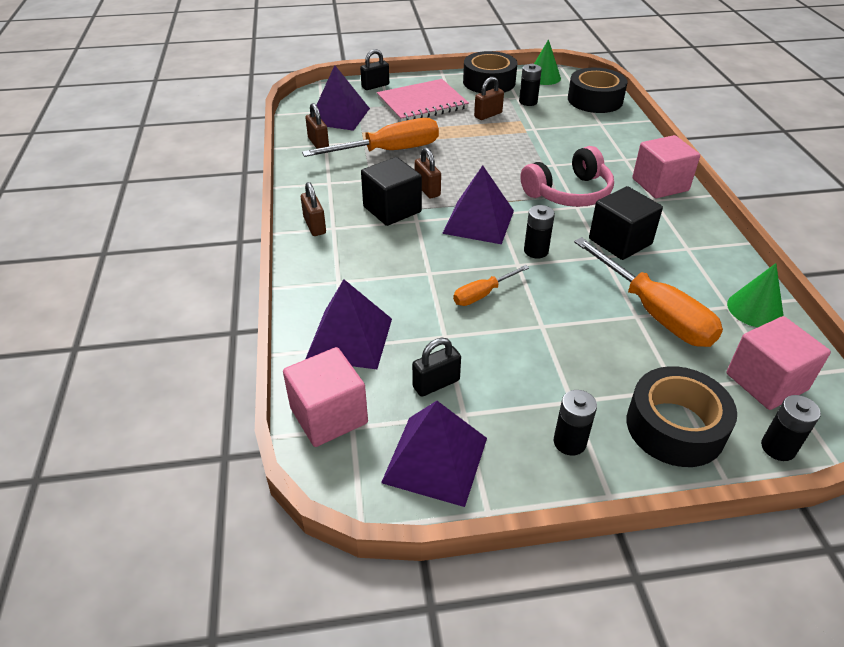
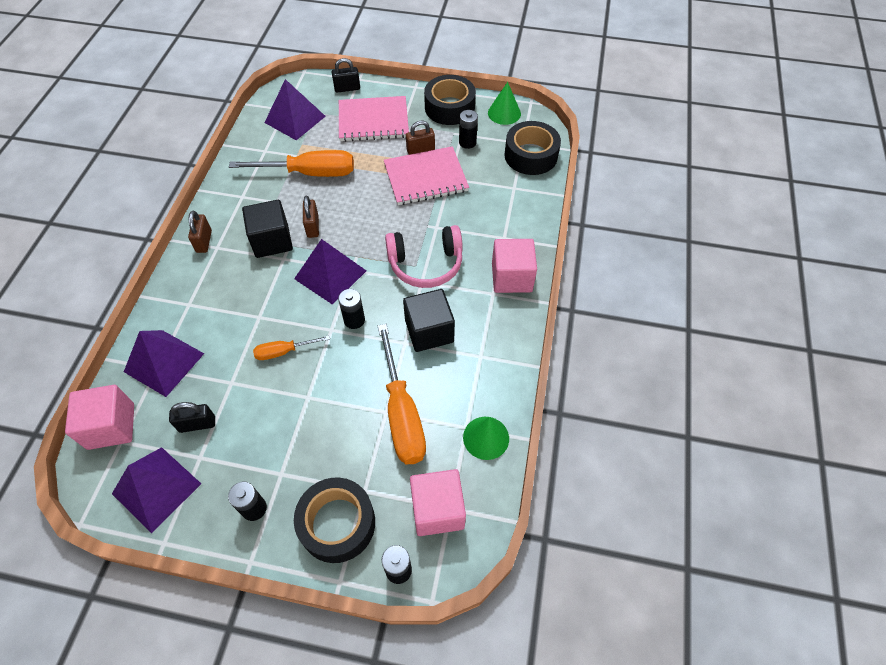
camera: 20 degrees right, 15 degrees up
(318, 143) = (259, 148): brown padlock -> none
(511, 132) = (425, 178): none -> pink notebook

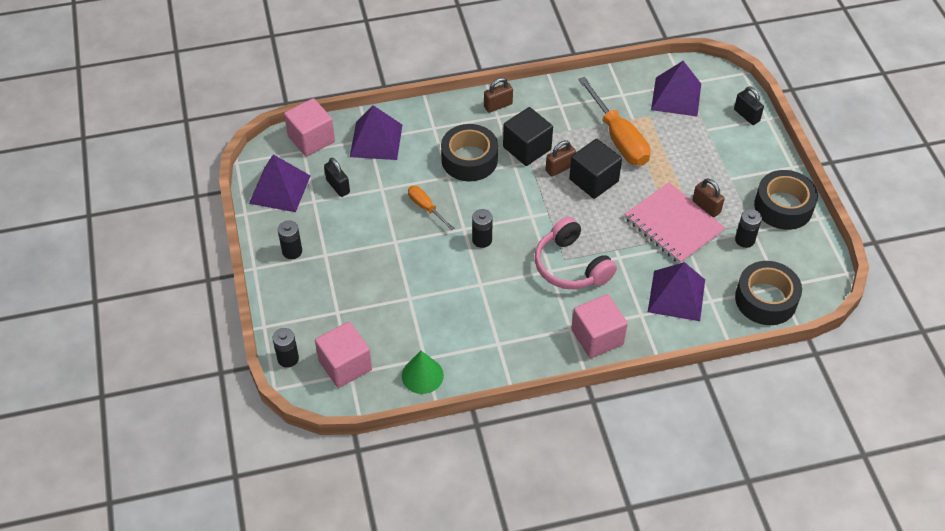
camera: 65 degrees right, 5 degrees down
(330, 274) = (517, 203): purple pyramid -> purple pyramid (676, 295)
(337, 523) = (304, 306): black tape -> black tape (469, 159)
(373, 121) = (718, 154): pink notebook -> none
(402, 413) = (413, 309): orange screwdriver -> none
(429, 331) = (501, 296): black cube -> black cube (593, 180)
(504, 113) = (811, 255): green cone -> none

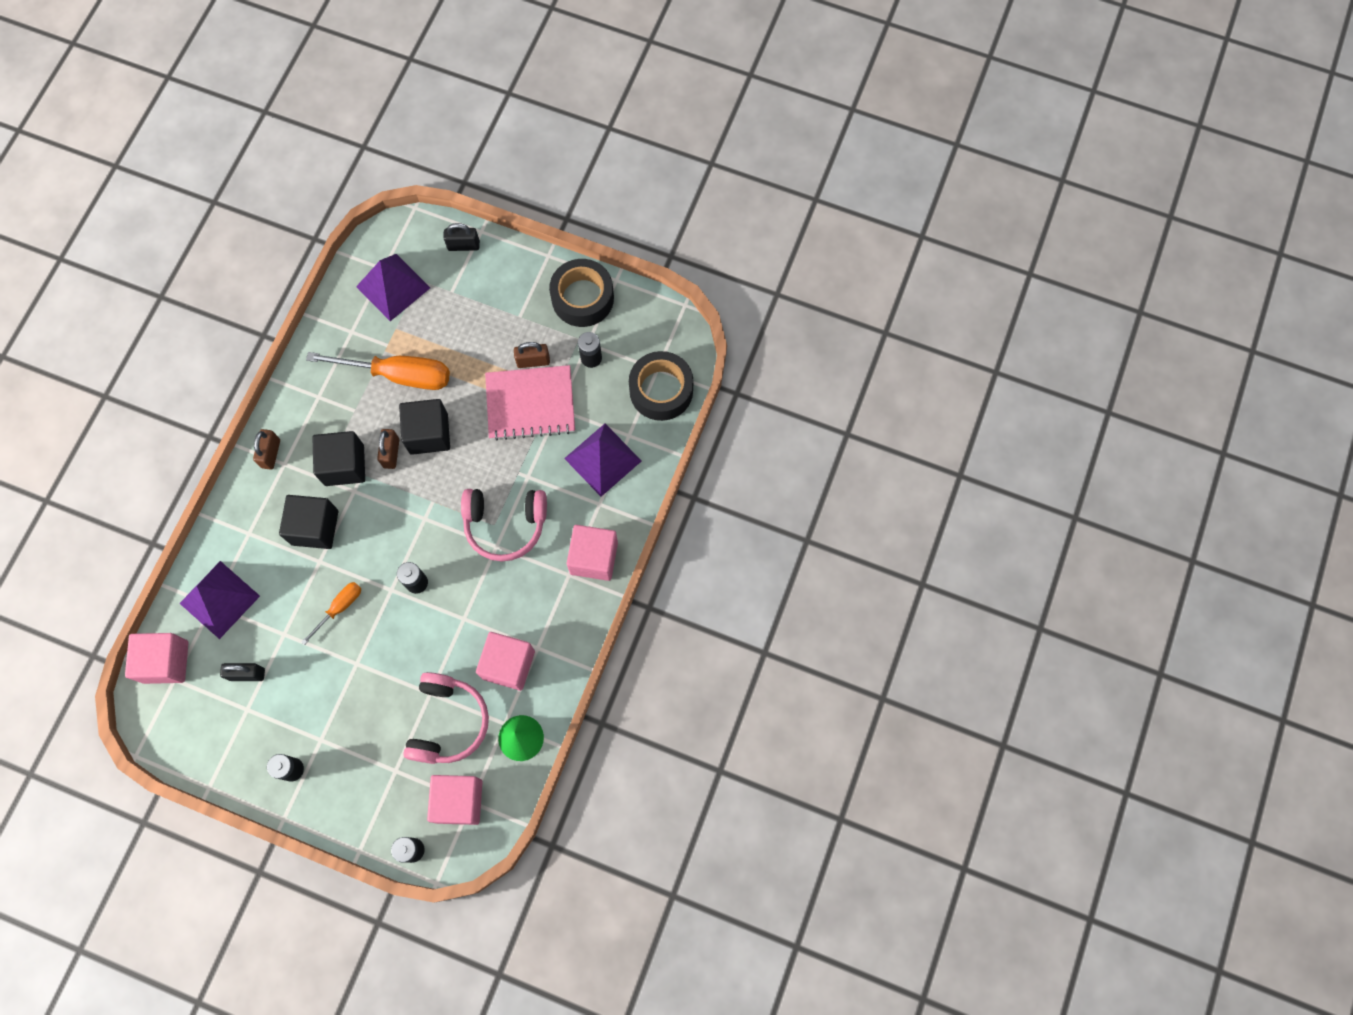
camera: 55 degrees left, 20 degrees up
(279, 189) = (205, 734): purple pyramid -> none
(397, 322) = (448, 722): none -> pink headphones
(426, 208) = (340, 608): orange screwdriver -> orange screwdriver turned 135 degrees clockwise
(469, 159) = (315, 527): black tape -> black cube
(470, 333) = (508, 664): none -> pink cube

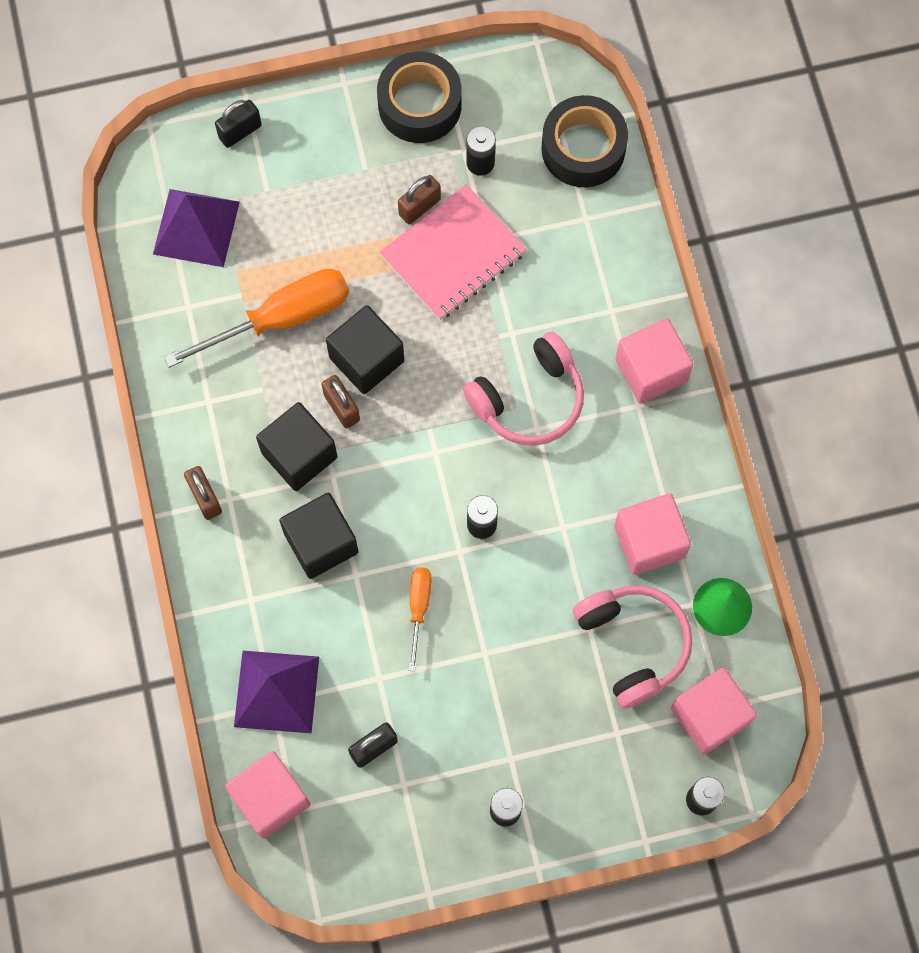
camera: 35 degrees left, 0 degrees up
(603, 459) = (578, 262): purple pyramid -> none

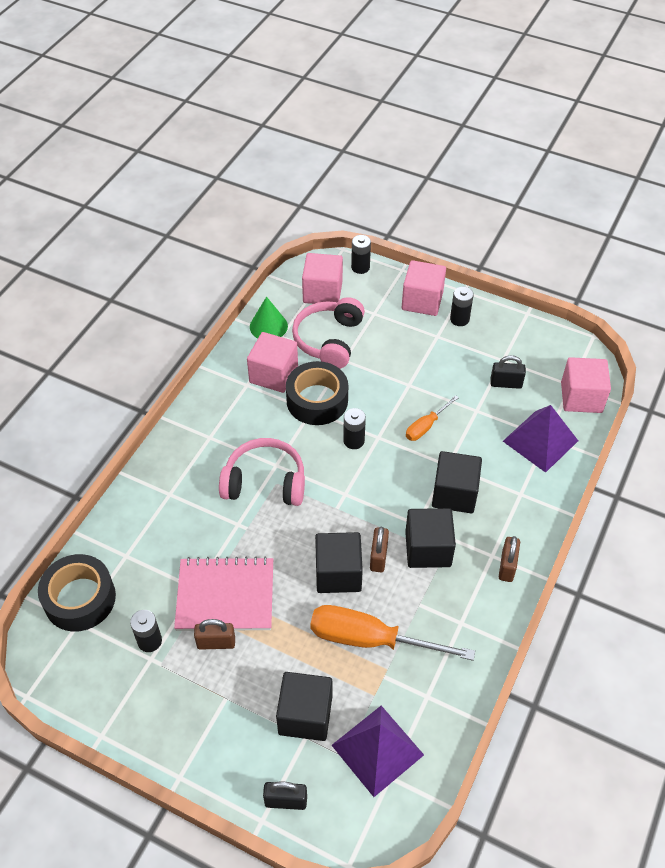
camera: 140 degrees left, 20 degrees down
(283, 208) = (305, 715): none -> black cube
(419, 105) = (146, 715): black tape -> black tape (317, 400)
(651, 370) = (183, 448): pink cube -> pink cube (422, 301)

